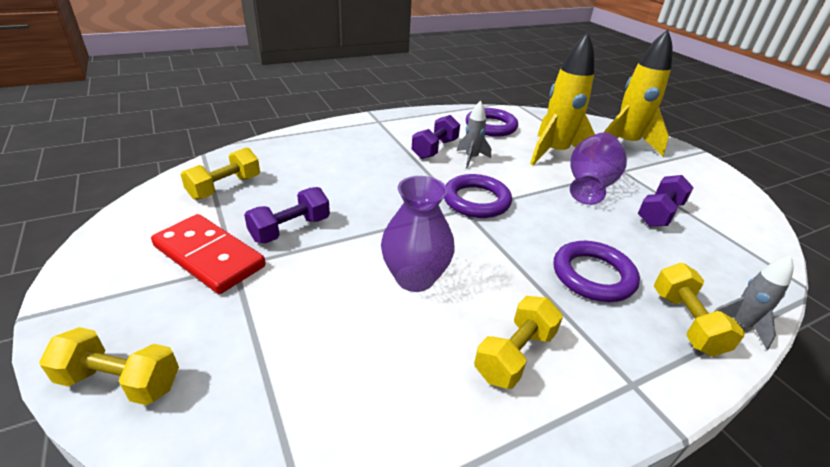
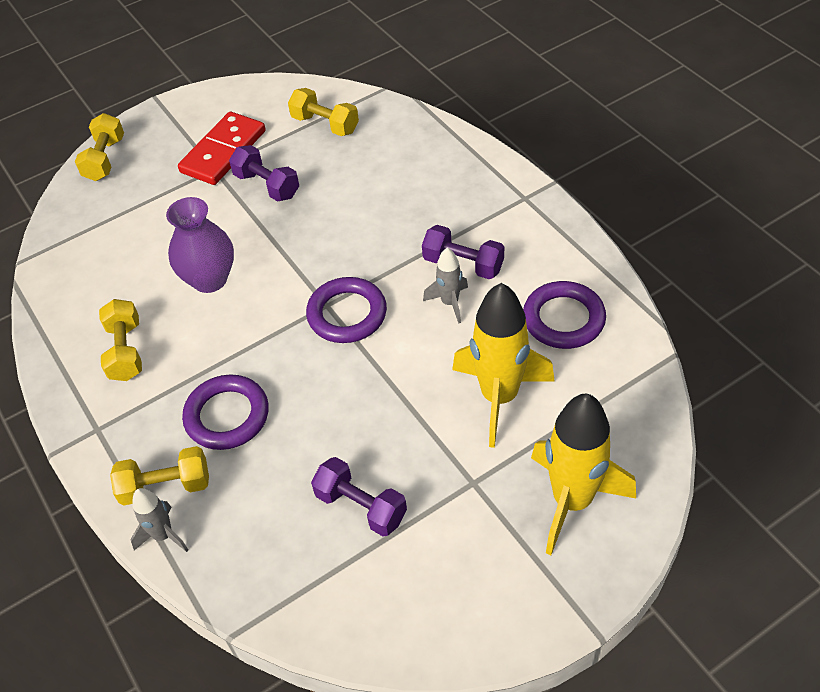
camera: 90 degrees right, 15 degrees up
(514, 354) = (126, 351): yellow dumbbell -> yellow dumbbell turned 45 degrees clockwise
(589, 186) = (412, 432): purple vase -> none

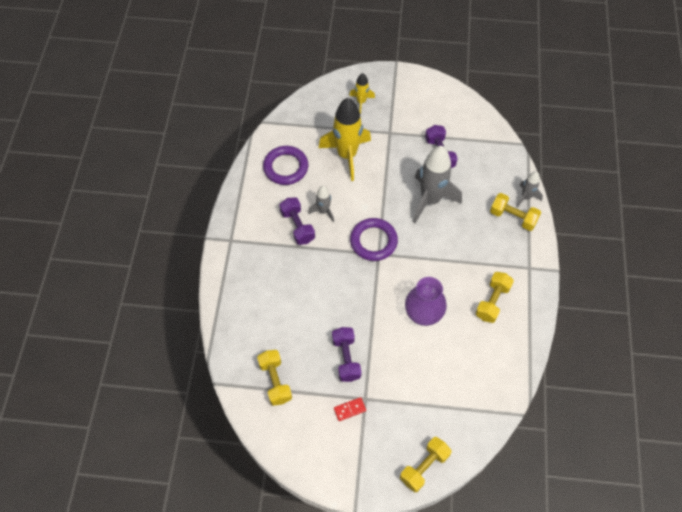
camera: 145 degrees left, 10 degrees up
(223, 151) = (349, 409): red domino -> red domino, size x0.43
(227, 416) = (466, 230): purple ring -> none
(314, 422) = (430, 200): none -> grey rocket
(572, 501) = (361, 102): yellow rocket -> yellow rocket, size x0.50

